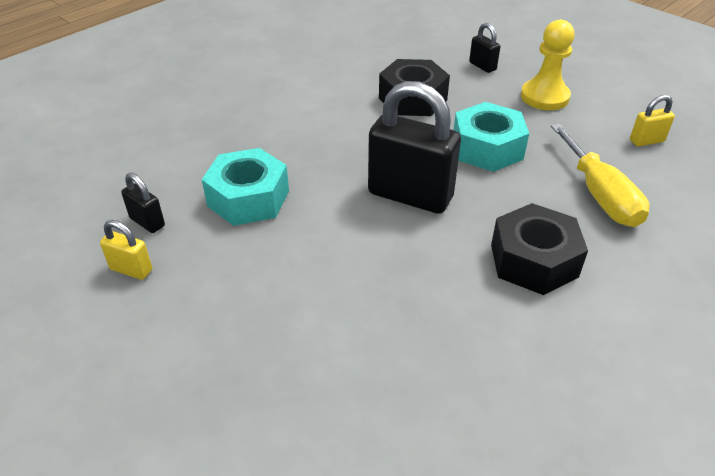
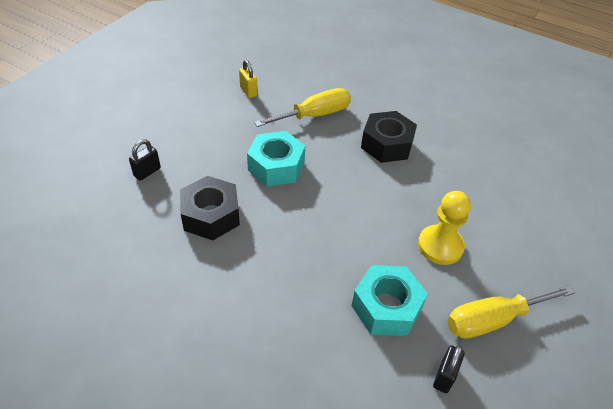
camera: 105 degrees left, 5 degrees up
(131, 269) = (498, 365): yellow padlock -> none
(187, 285) = (493, 320): none -> yellow screwdriver
(410, 196) = (346, 205): black padlock -> none
(544, 97) = (197, 135): yellow pawn -> yellow pawn (440, 246)

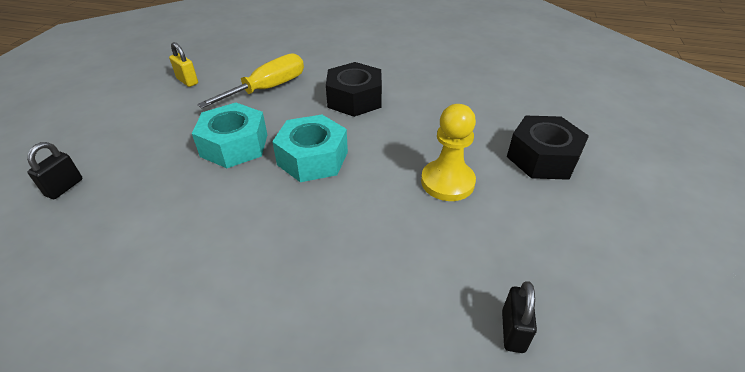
camera: 15 degrees left, 5 degrees down
(211, 215) = (158, 217): black nut -> black nut (542, 157)
(386, 307) = (411, 266): turquoise nut -> turquoise nut (312, 158)
(493, 320) = (537, 245): yellow screwdriver -> none

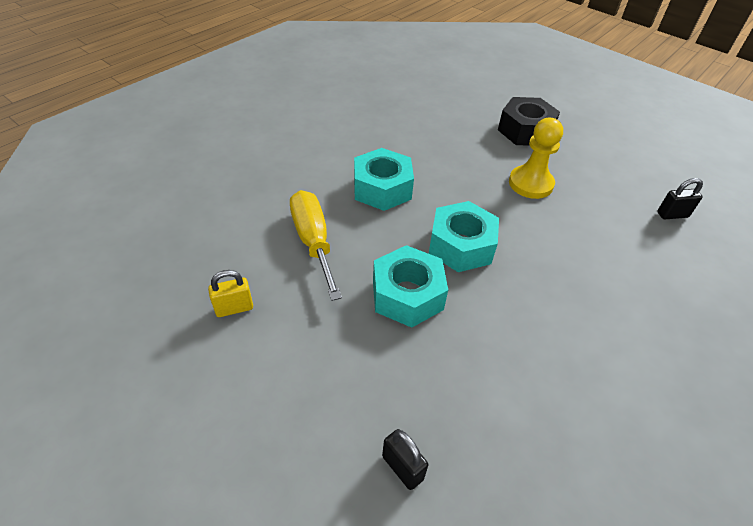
camera: 65 degrees left, 5 degrees up
(354, 99) = (382, 188): black nut -> turquoise nut
(513, 331) = (672, 215): black padlock -> black padlock turned 45 degrees counterclockwise

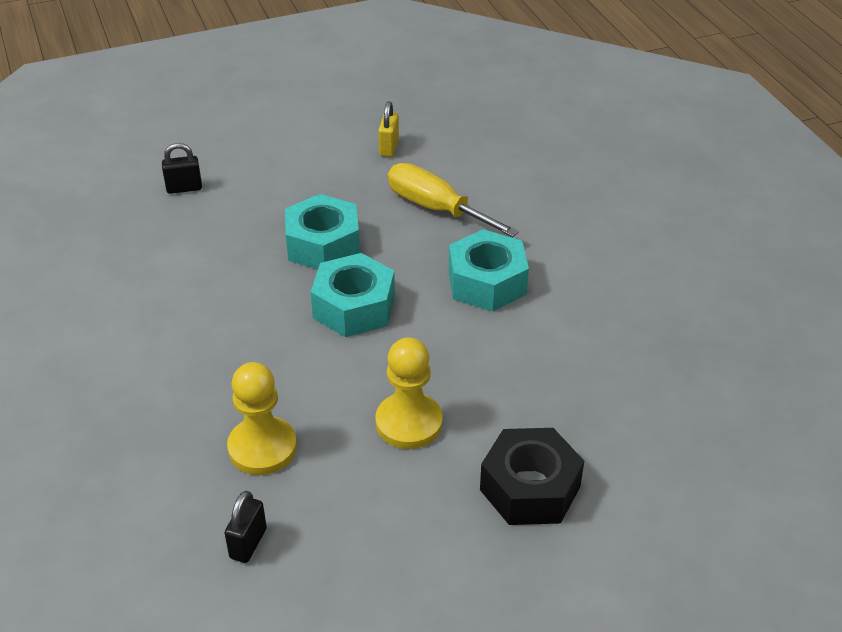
camera: 120 degrees right, 5 degrees down
(313, 241) = (436, 208): yellow screwdriver -> yellow screwdriver turned 150 degrees counterclockwise
(615, 238) = (262, 448): none -> yellow pawn

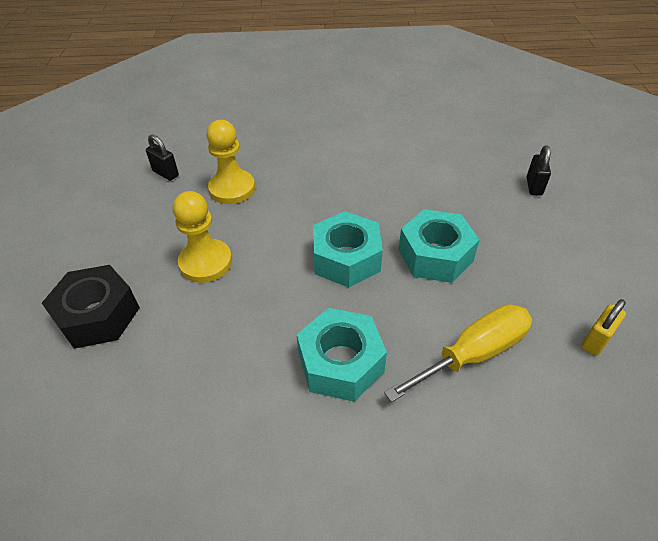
camera: 110 degrees right, 5 degrees up
(389, 148) = (596, 341): yellow padlock -> yellow padlock turned 75 degrees counterclockwise

